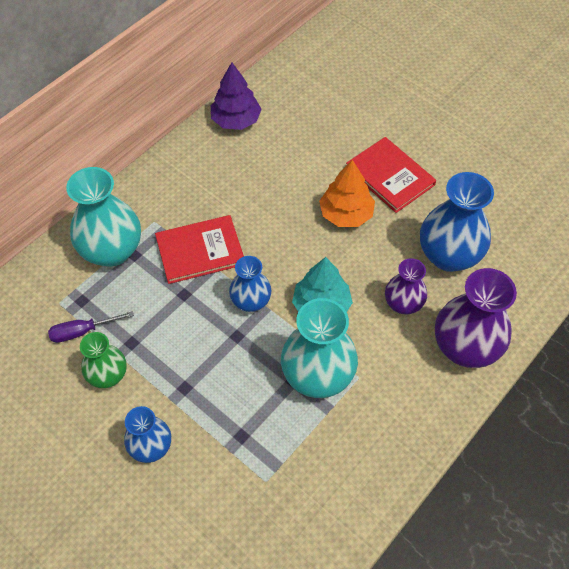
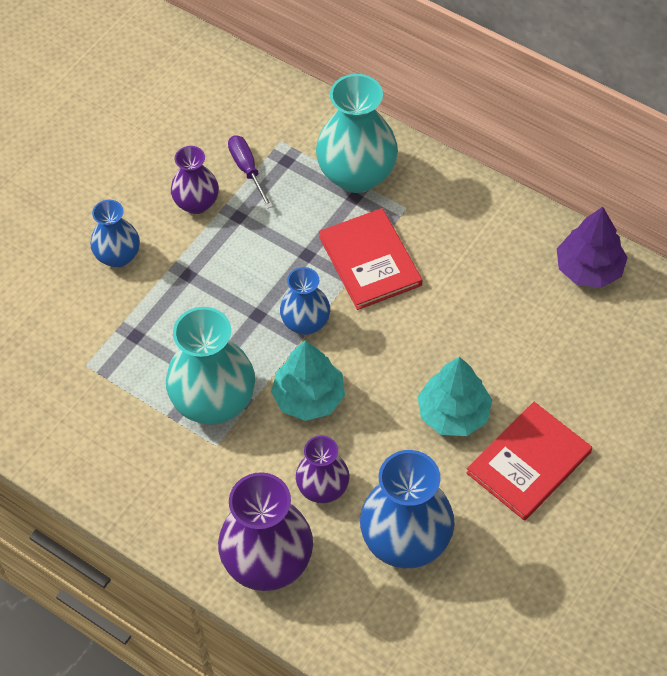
camera: 85 degrees right, 0 degrees up
(108, 375) = (196, 203): green vase -> purple vase
(346, 214) = (453, 413): orange tree -> turquoise tree

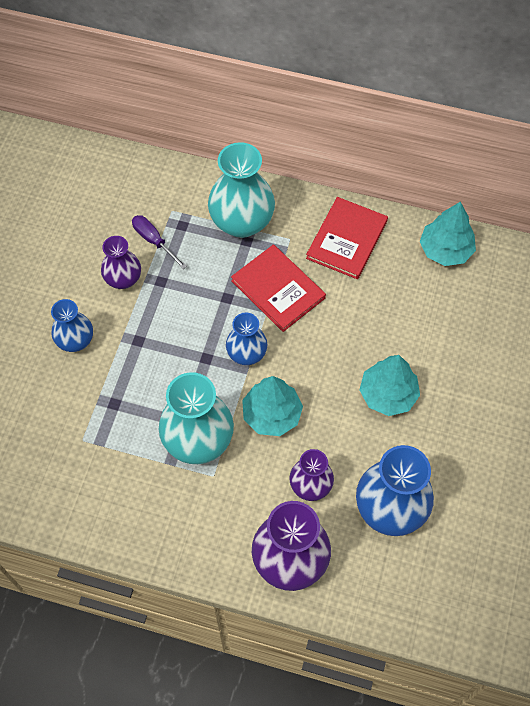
camera: 20 degrees left, 5 degrees up
(529, 463) = (459, 417): red book -> red book (347, 240)
(589, 269) = (445, 250): purple tree -> turquoise tree

